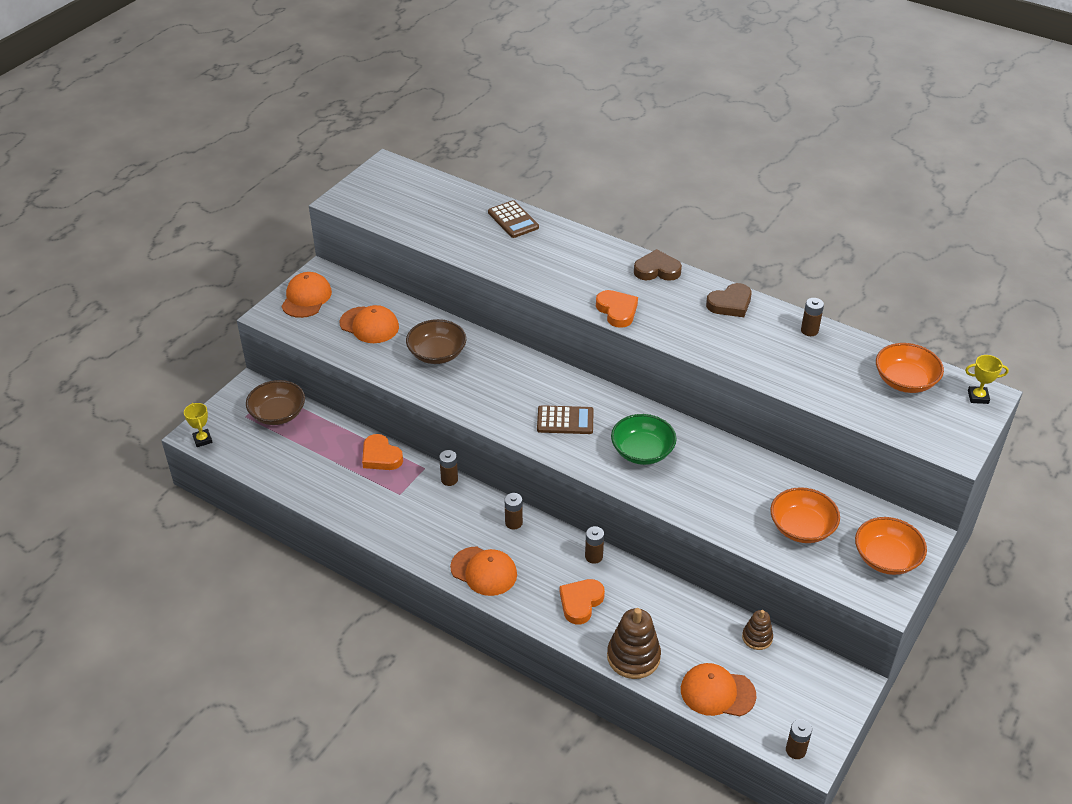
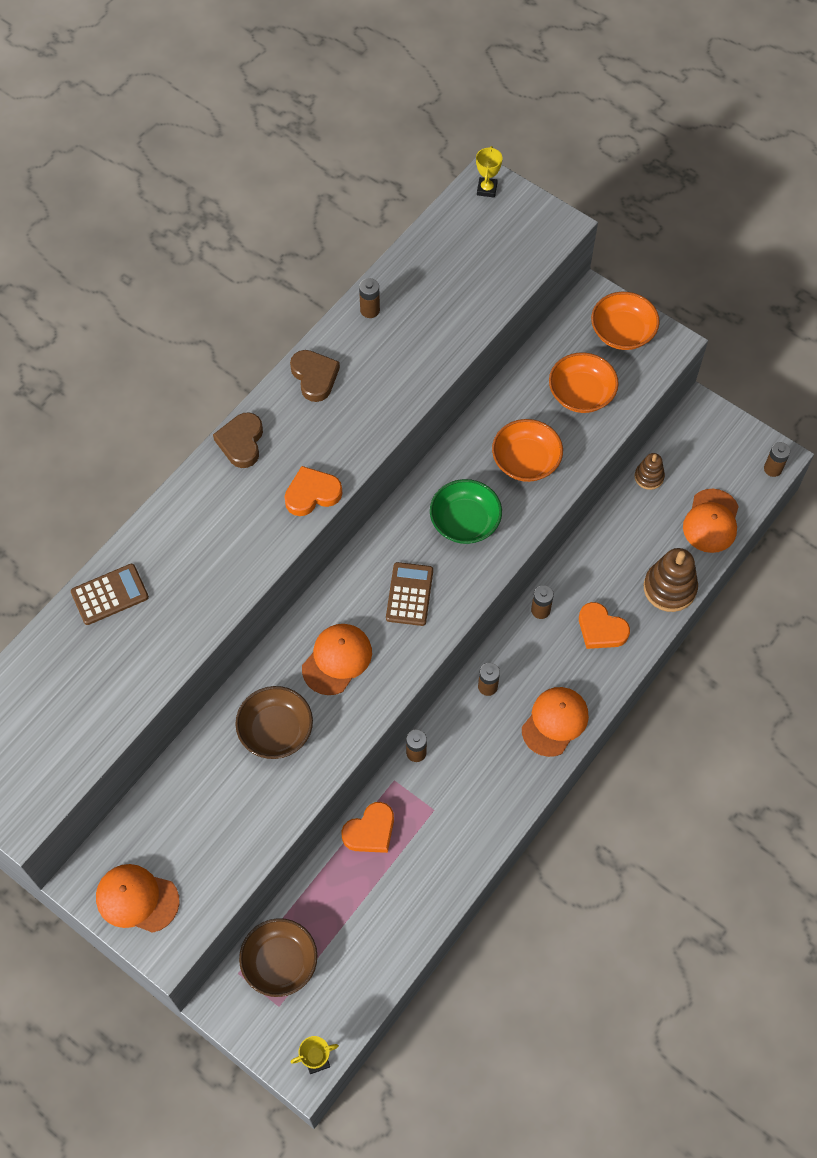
camera: 85 degrees left, 20 degrees up
(369, 325) = (208, 813): orange cap -> orange cap (337, 659)
(905, 381) = (458, 243): orange bowl -> orange bowl (526, 461)

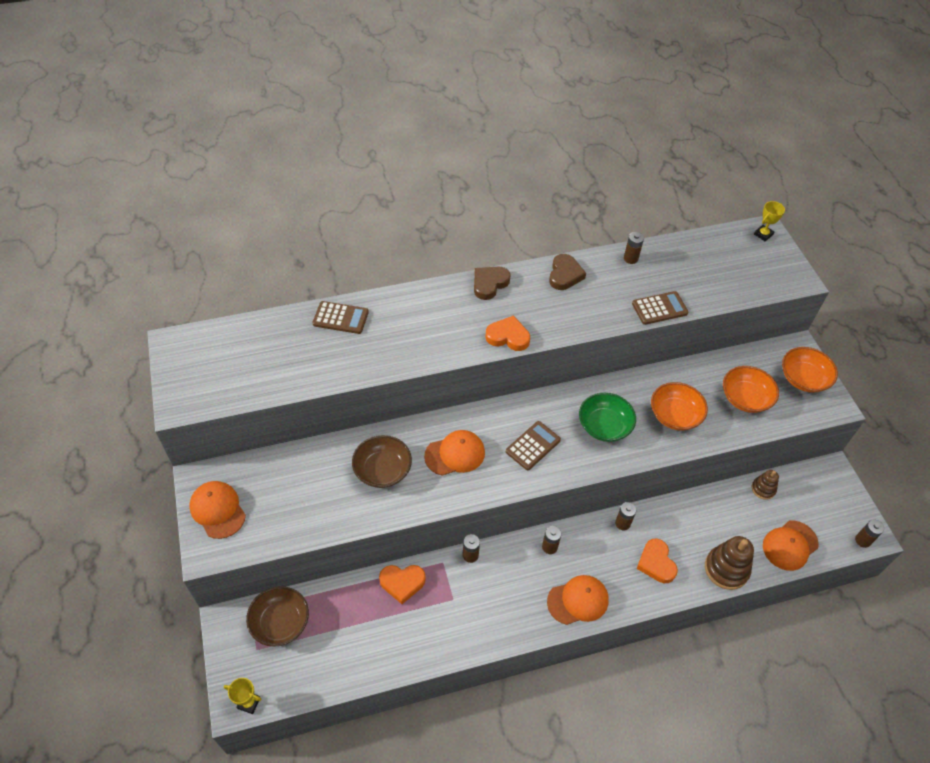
camera: 35 degrees right, 10 degrees down
(444, 354) = (659, 308): none -> brown calculator

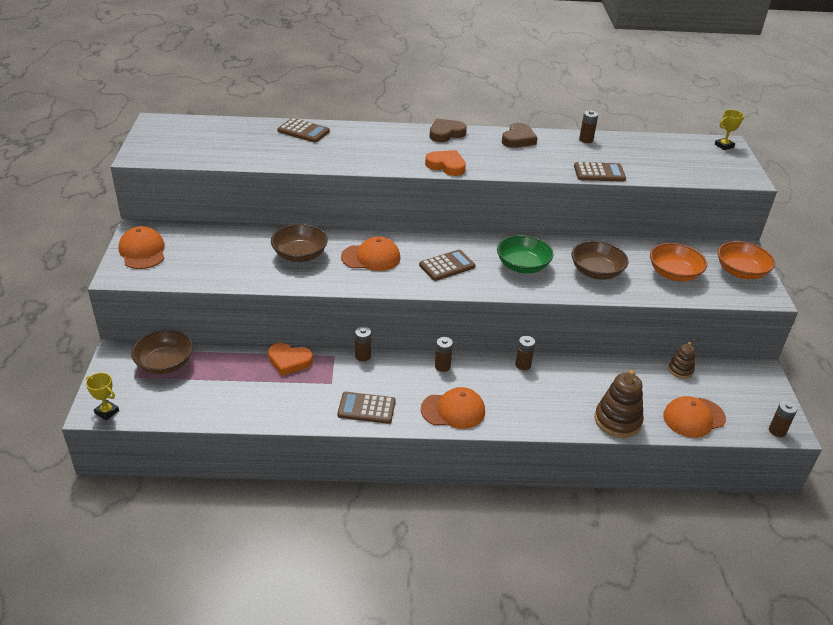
camera: 15 degrees right, 15 degrees down
(498, 622) = (366, 408): none -> brown calculator
(656, 563) = (545, 400): orange heart -> none
(675, 415) = (596, 272): orange bowl -> brown bowl

